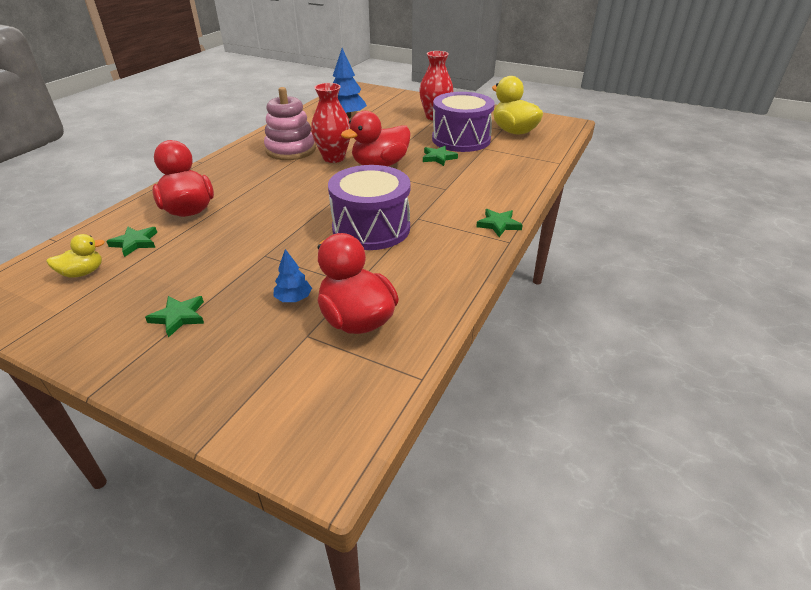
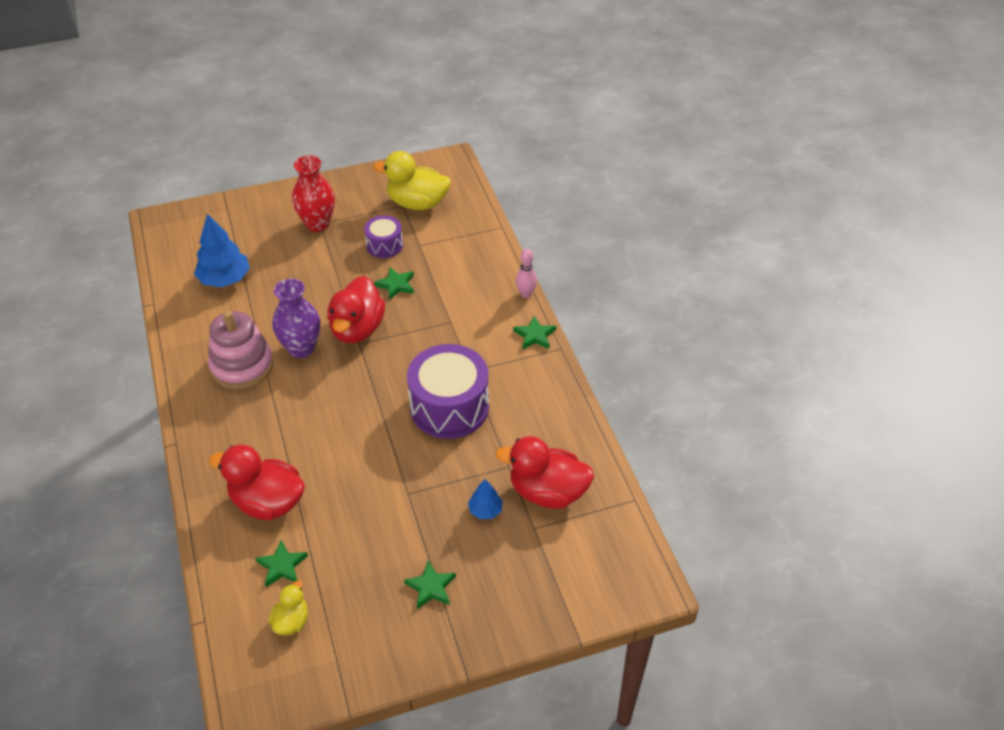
camera: 45 degrees left, 10 degrees up
(334, 158) = (301, 348): red vase -> purple vase
(461, 139) = (384, 245): purple drum -> purple drum, size x0.53
(526, 201) = (526, 294): none -> pink bowling pin

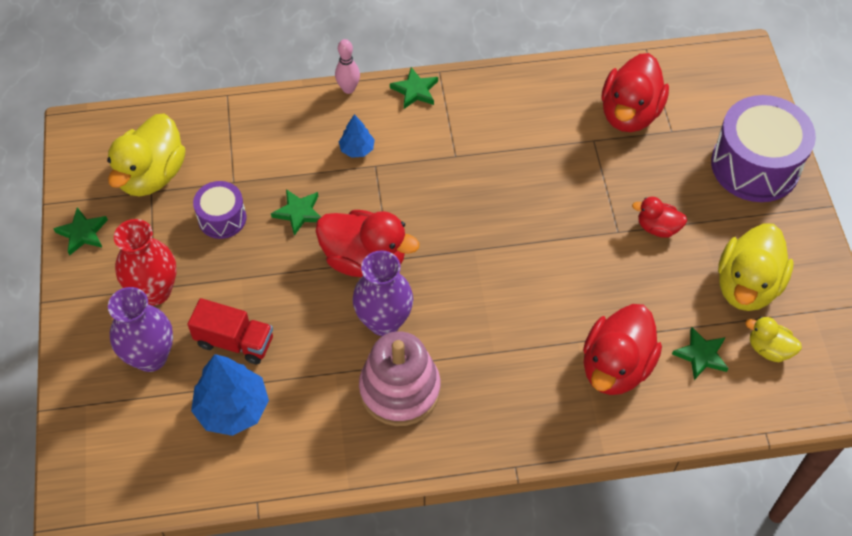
camera: 80 degrees left, 10 degrees up
(264, 232) = (151, 357): none -> purple vase
(279, 270) = (235, 341): none -> red truck
(360, 600) = (747, 286): none -> yellow duck
(417, 523) = (657, 227): none -> red duck
(431, 587) = (734, 223): green star -> green star (82, 233)
(449, 407) = (505, 181): purple drum -> purple drum (755, 165)
(485, 510) = (646, 167): blue tree -> blue tree (357, 149)

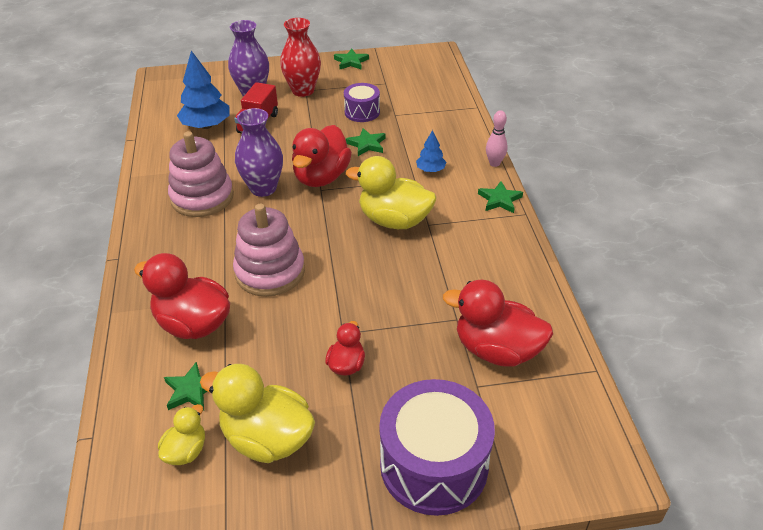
camera: 90 degrees right, 15 degrees down
(152, 175) = (399, 82): yellow duck -> yellow duck (394, 220)
(534, 301) = (270, 272): none -> pink stacking toy

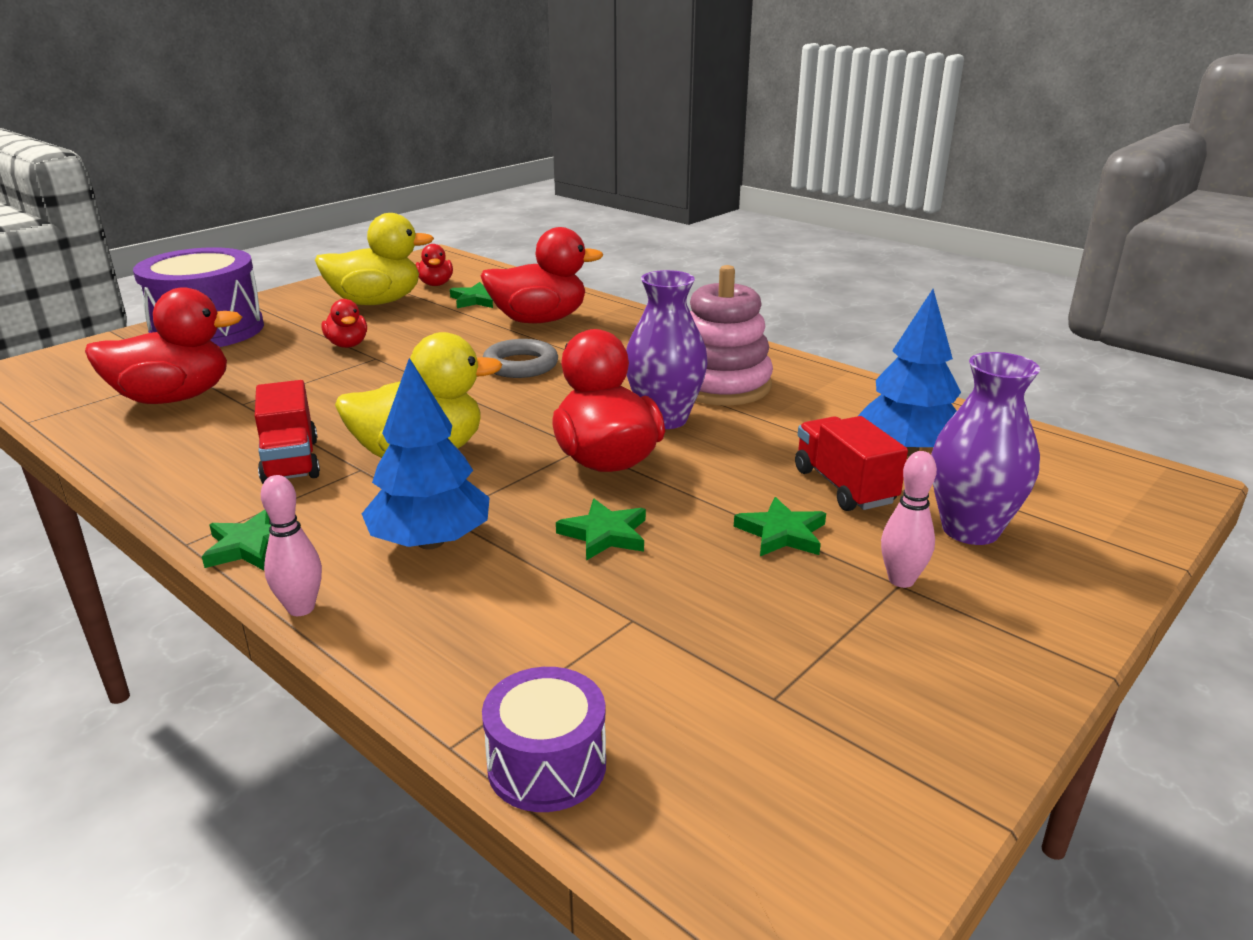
camera: 140 degrees right, 15 degrees down
(186, 451) = (435, 284): yellow duck -> red duck
(270, 272) = (520, 365): pink stacking toy -> grey ring
(303, 90) = (901, 580): red vase -> pink bowling pin
(351, 62) = (962, 722): green star -> green star (782, 533)
(362, 112) = (708, 591): purple drum -> purple drum (547, 765)
(430, 170) = (430, 542): blue tree -> blue tree, size x1.86
(457, 246) = (291, 461): none -> red truck

